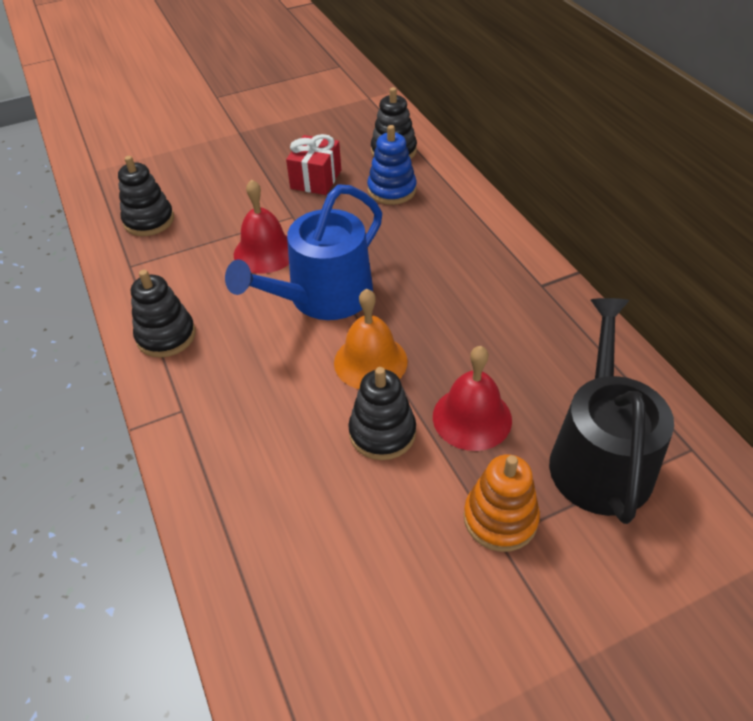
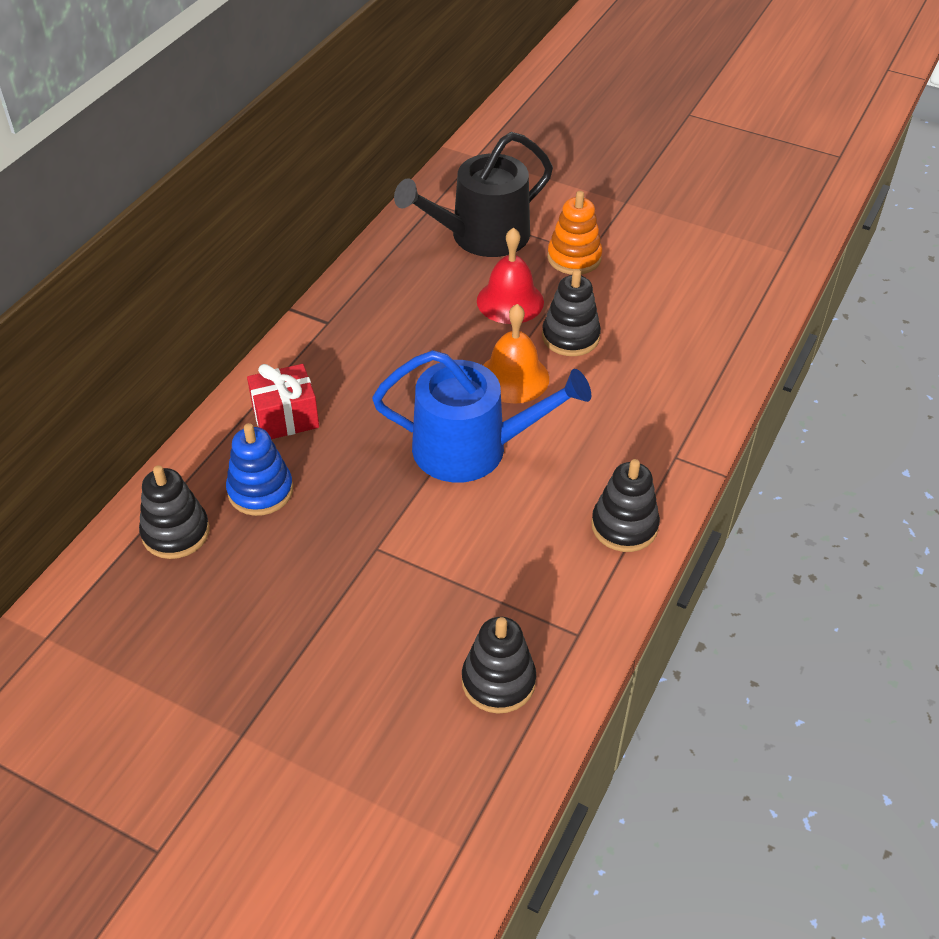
camera: 130 degrees left, 0 degrees up
(265, 252) = (452, 532): red bell -> none
(316, 179) = (290, 571): red gift -> red gift (285, 417)

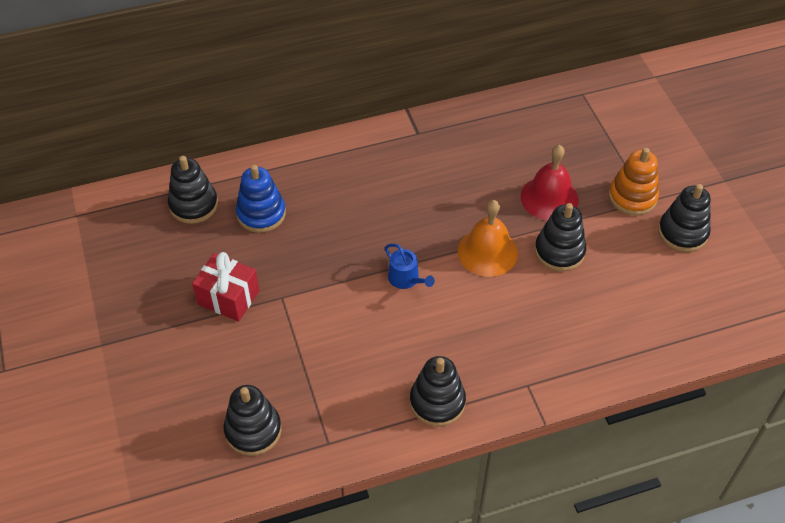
camera: 45 degrees right, 5 degrees up
(285, 417) = (324, 178): red gift -> red gift (228, 297)
(472, 448) = (406, 279): blue watering can -> blue watering can, size x0.41
(481, 236) = (586, 138): black watering can -> none
(644, 260) = (682, 233): none -> black stacking toy

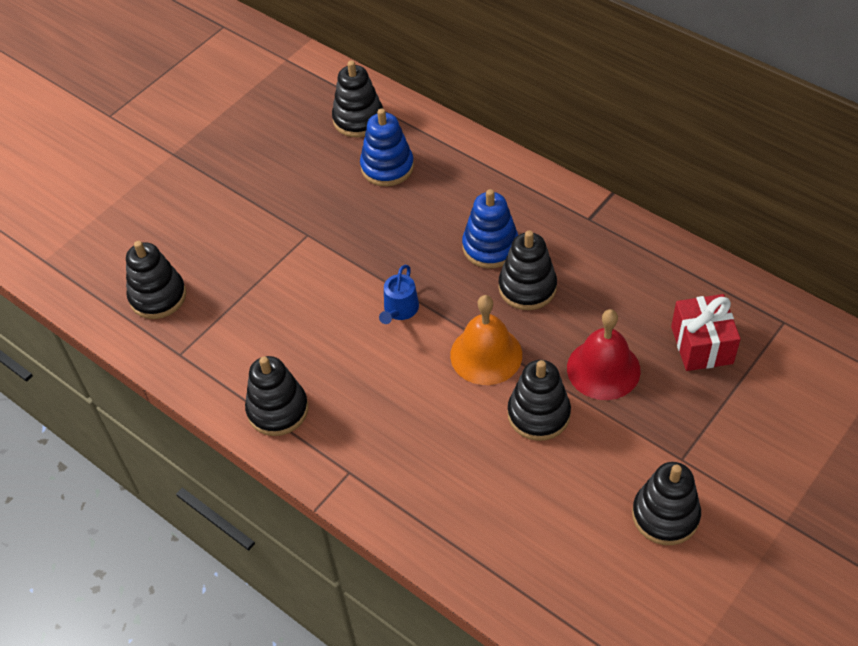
camera: 60 degrees right, 0 degrees up
(228, 297) = (279, 200): red gift -> red gift (702, 345)
(394, 197) = (490, 247): none -> blue stacking toy
(448, 198) = (527, 287): none -> black stacking toy
(632, 197) = (674, 442): orange stacking toy -> none

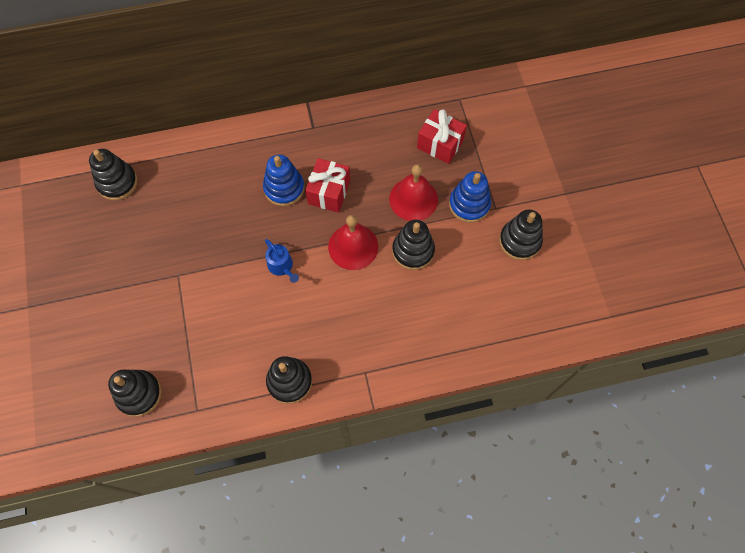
camera: 55 degrees left, 15 degrees up
(387, 167) = (171, 195): blue stacking toy -> blue stacking toy (469, 204)
(486, 355) = (353, 246): orange bell -> red bell
(527, 287) = (329, 192): black stacking toy -> red gift

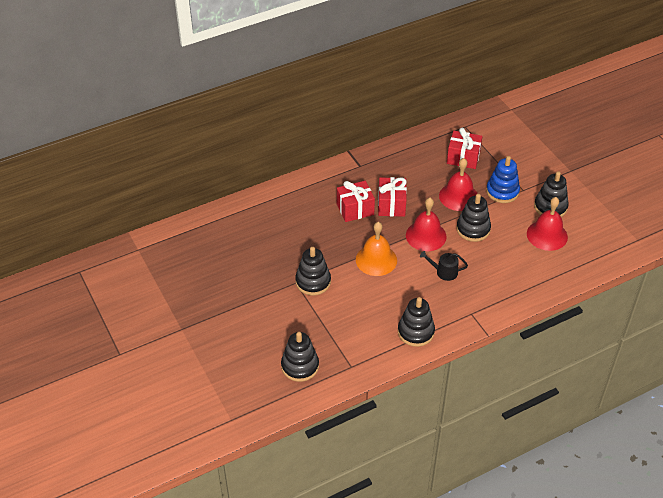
camera: 15 degrees left, 20 degrees down
(117, 182) = (218, 232): black stacking toy -> black stacking toy (313, 282)
(282, 266) = (376, 260): blue watering can -> orange bell
(284, 188) = (355, 209): blue stacking toy -> red gift
(355, 304) = (444, 272): none -> black watering can
(500, 281) = (547, 235): none -> red bell

